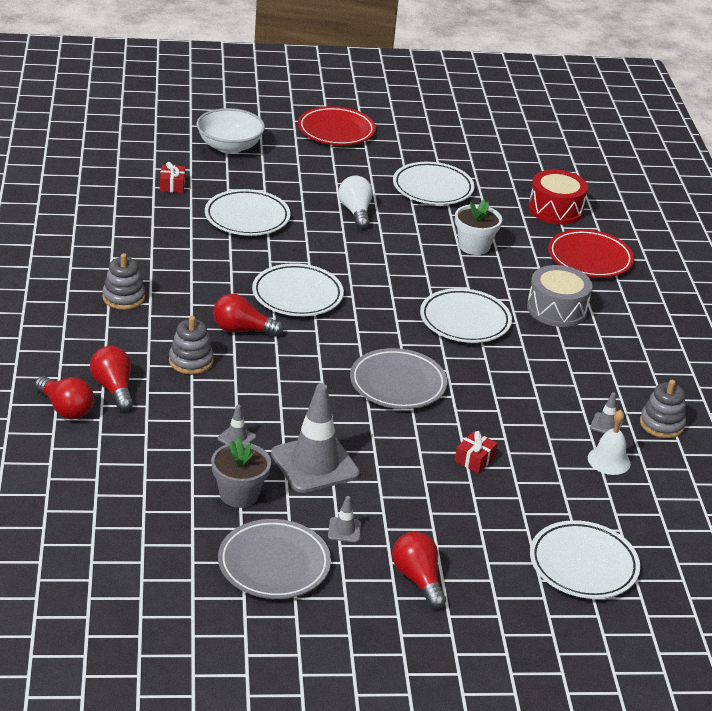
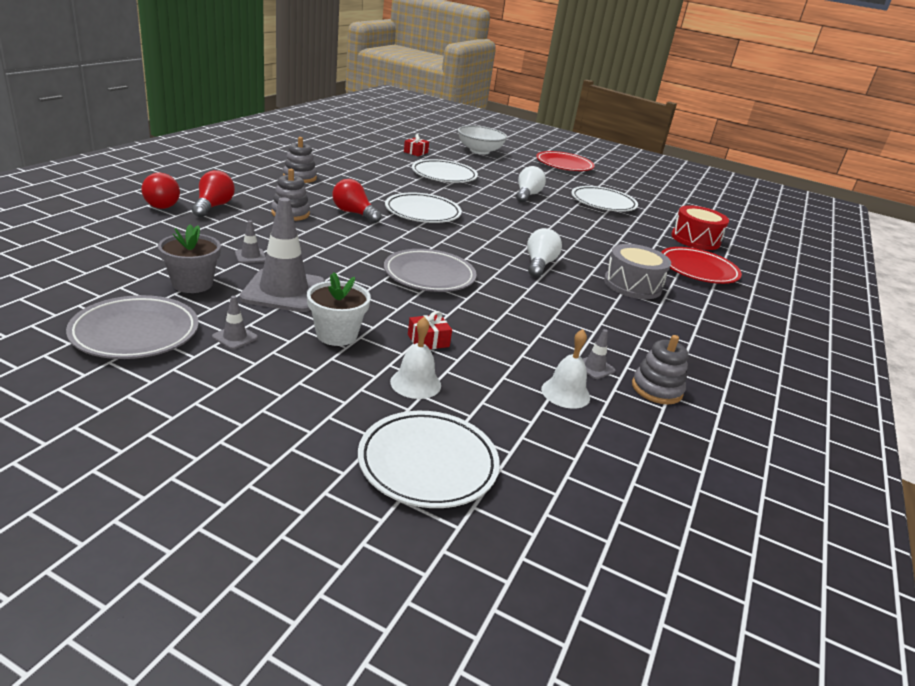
camera: 30 degrees right, 5 degrees down
(418, 579) = (239, 398): red light bulb -> none
(465, 321) = (539, 264): white plate -> white light bulb
(474, 246) = (600, 234): white flower pot -> white flower pot (337, 335)
(509, 505) = (415, 383): none -> white bell

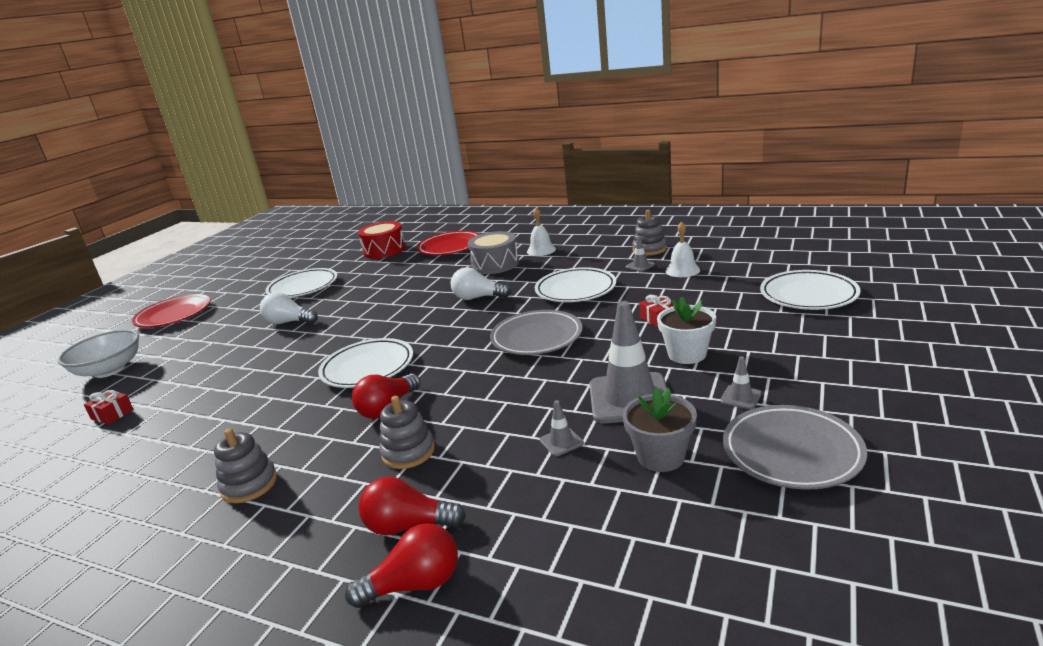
camera: 85 degrees left, 5 degrees down
(415, 383) = (724, 313): white bell -> white bell (541, 250)
(444, 175) = (223, 377): white plate -> white plate (575, 290)

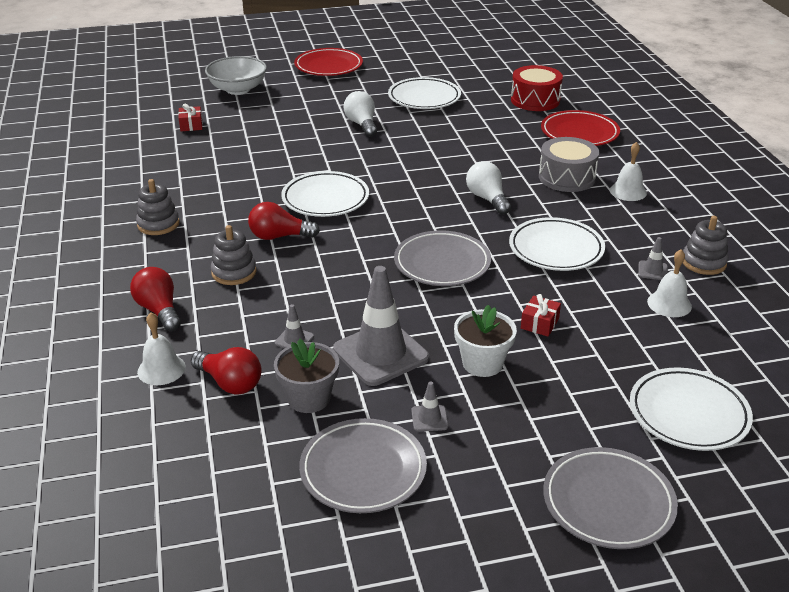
camera: 50 degrees right, 10 degrees up
(415, 584) = (111, 338): red light bulb -> red light bulb (230, 383)
(519, 553) = (161, 369): none -> white bell
(892, 348) = (608, 502): none -> grey plate

